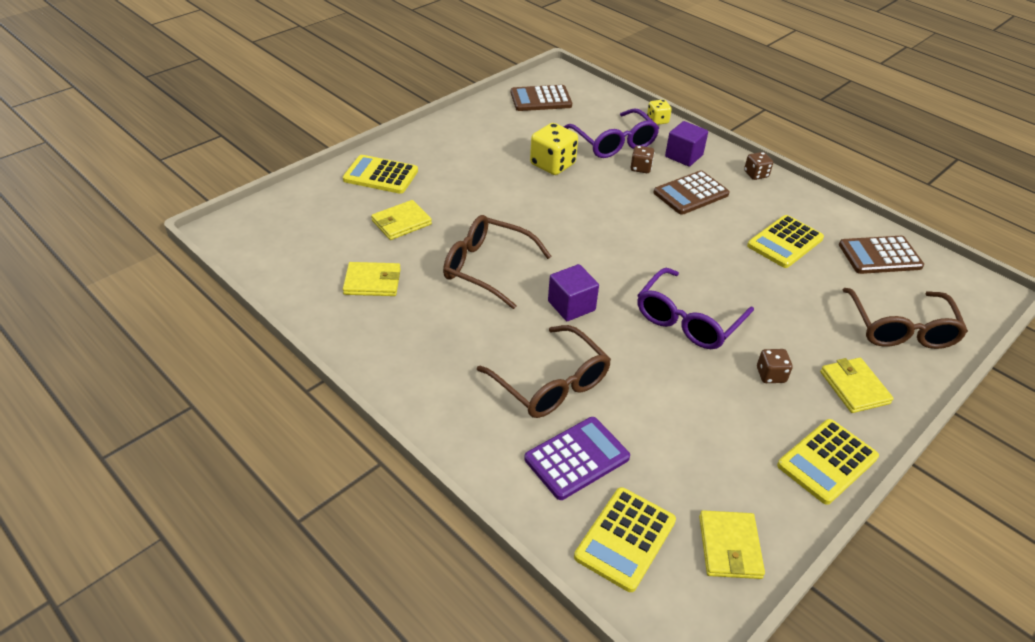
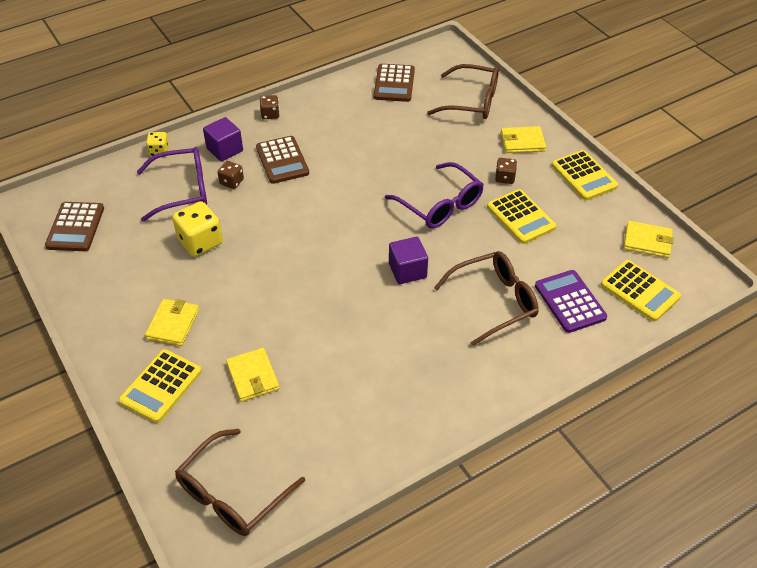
camera: 75 degrees left, 5 degrees up
(372, 282) = (339, 410): yellow wallet -> yellow wallet (173, 324)
(486, 267) = (342, 319): brown glasses -> brown glasses (232, 494)
(785, 242) = (364, 126): yellow calculator -> yellow calculator (521, 217)

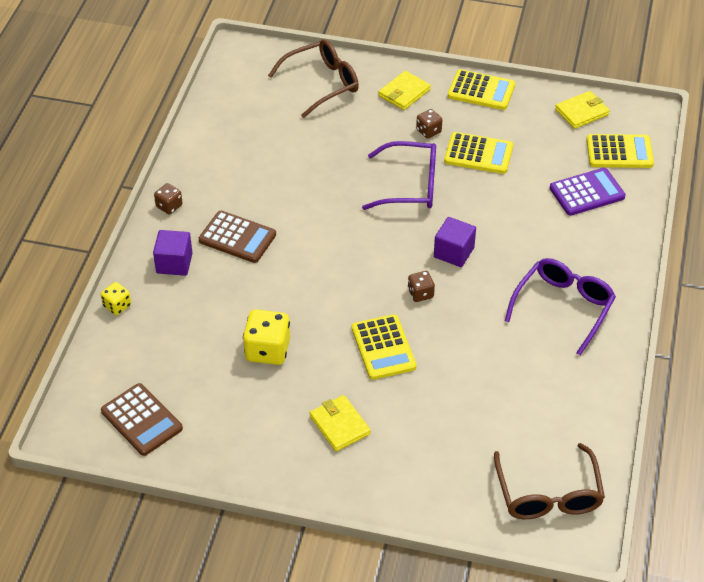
camera: 45 degrees left, 0 degrees up
(161, 386) = (397, 473): yellow calculator -> yellow calculator (383, 348)
(183, 190) = (189, 321): purple glasses -> purple glasses (563, 307)
(231, 182) = (221, 285): brown dice -> brown dice (420, 293)
(253, 376) = (452, 411): yellow wallet -> none
(394, 83) = (238, 109): brown calculator -> none
(494, 301) = (540, 229): brown glasses -> none
(570, 302) = (587, 192): purple calculator -> purple calculator turned 135 degrees clockwise

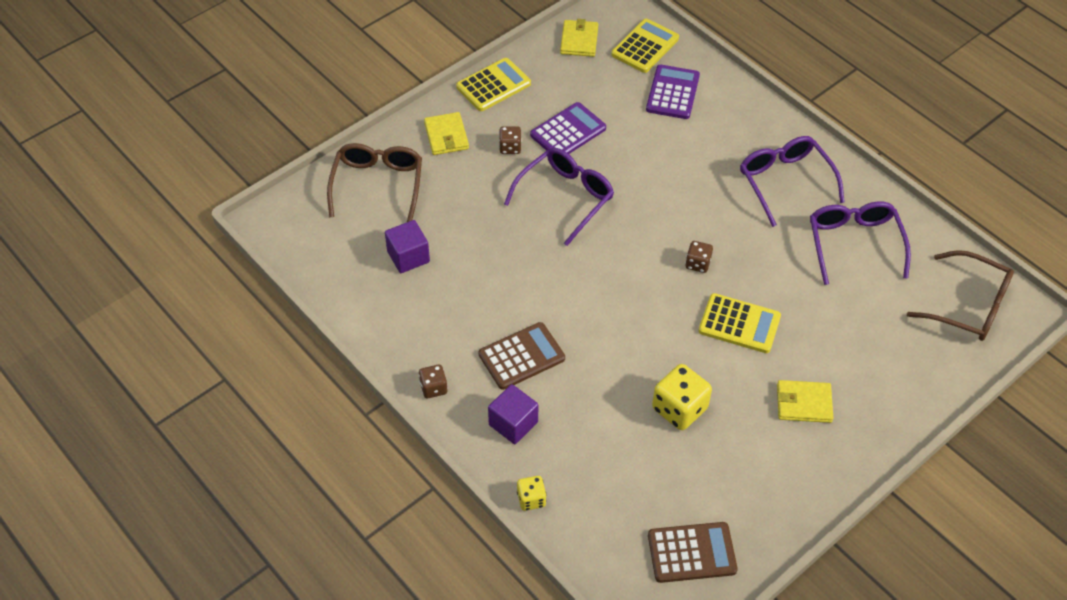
camera: 55 degrees left, 5 degrees up
(453, 252) = (668, 215): purple cube -> purple cube (408, 257)
(478, 154) = (568, 132): yellow calculator -> purple calculator
(541, 383) = (854, 243): none -> purple glasses

